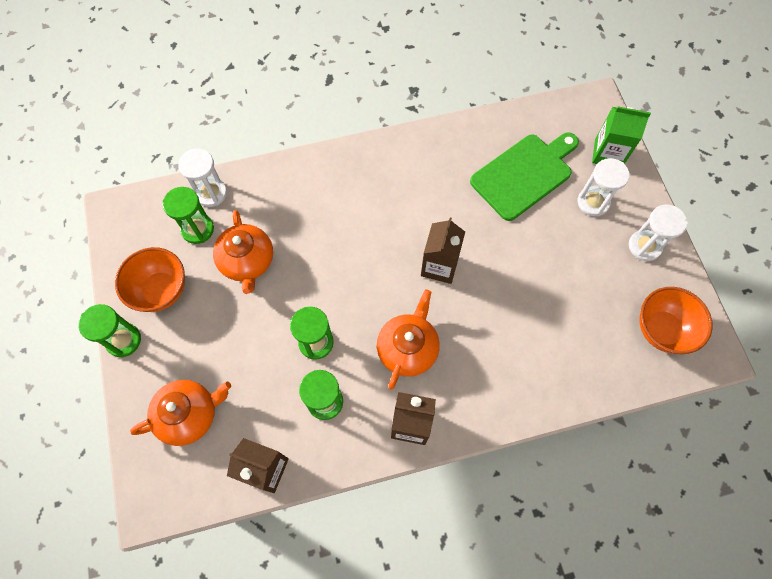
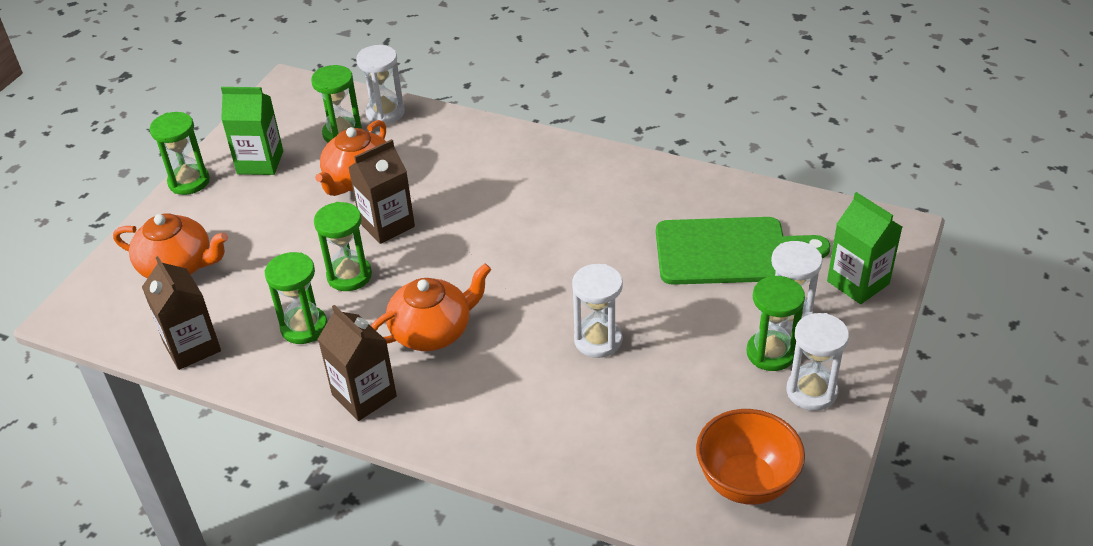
camera: 40 degrees right, 25 degrees down
(161, 290) = (260, 162): orange bowl -> green carton
(439, 266) = (543, 281): brown carton -> brown carton (387, 225)
(508, 288) = (598, 340): none -> white hourglass
(604, 234) = (770, 353): none -> green hourglass

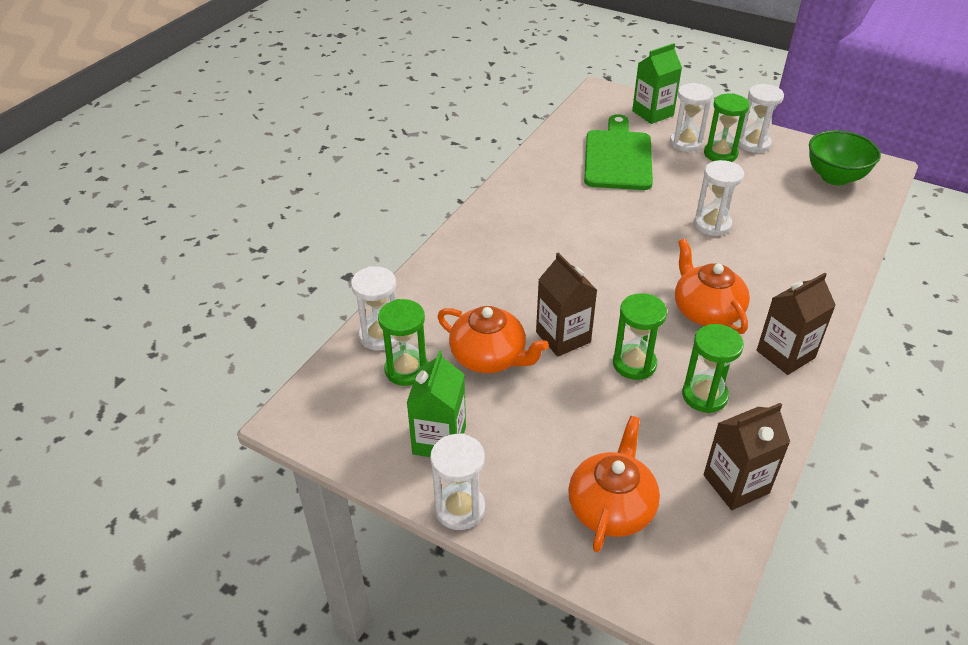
camera: 85 degrees left, 0 degrees up
(189, 182) = (459, 508): green hourglass -> white hourglass
(746, 482) = (835, 177): orange bowl -> green bowl

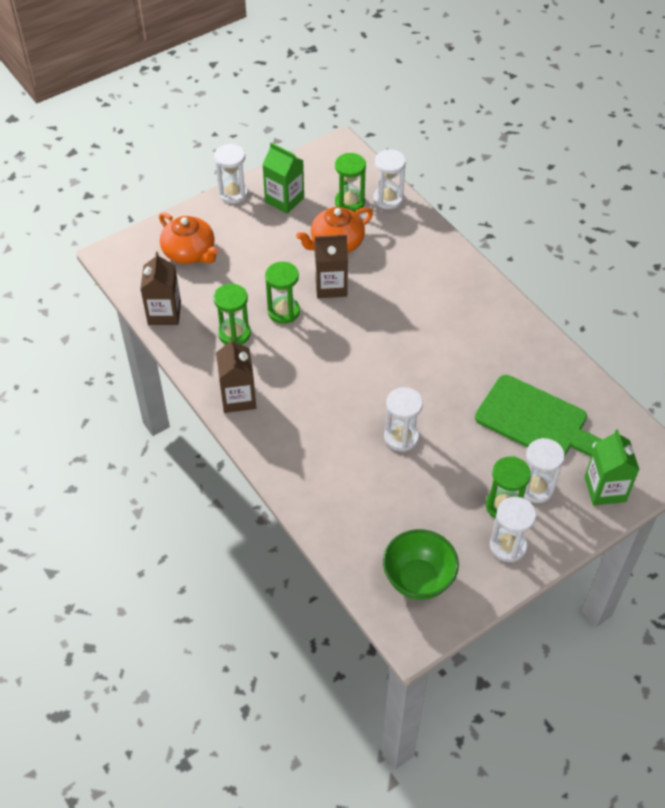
camera: 115 degrees right, 10 degrees up
(706, 311) = (306, 376): orange teapot -> none

